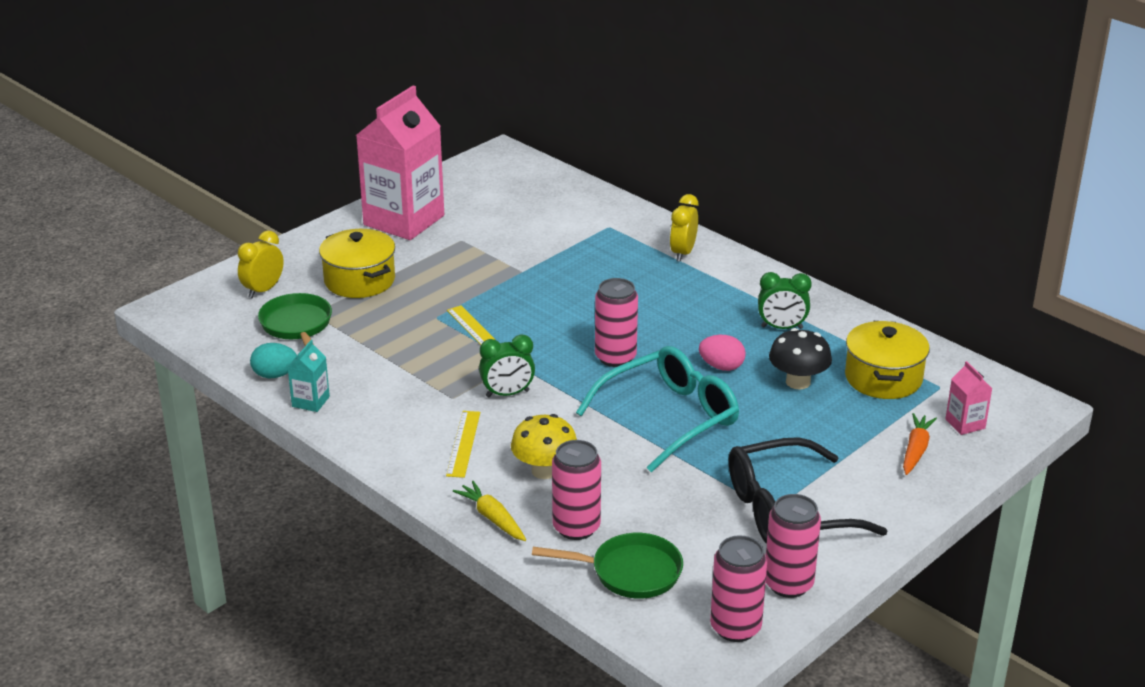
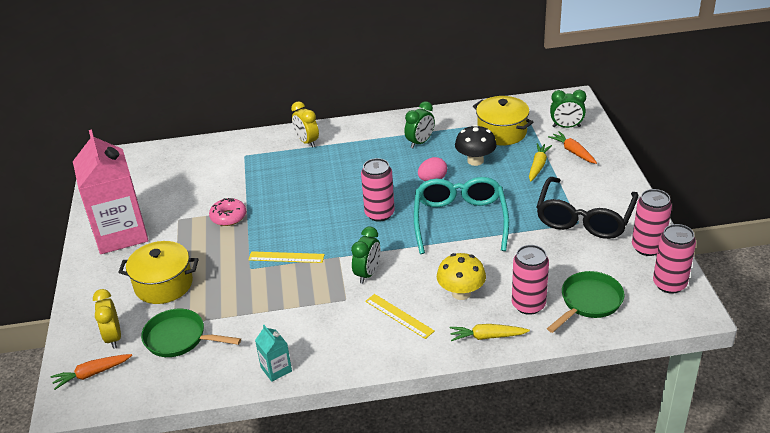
camera: 50 degrees left, 5 degrees up
(208, 303) = (92, 374): none -> orange carrot
(275, 375) = (224, 375): turquoise egg -> none
(498, 266) = (228, 217): none -> pink donut
(849, 433) = (538, 166): none -> yellow carrot
(965, 424) = (566, 127): pink carton -> green clock

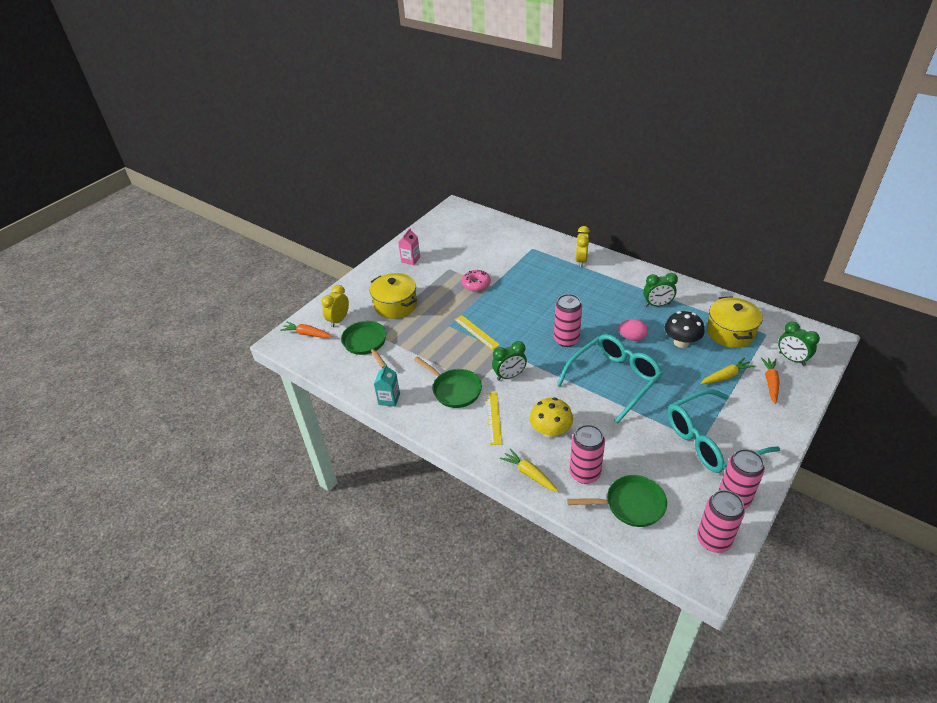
camera: 45 degrees right, 5 degrees up
(121, 234) = (410, 259): pink carton -> pink carton, size x0.41
(331, 318) = (454, 390): none -> green pan
(584, 218) = (710, 440): black glasses -> turquoise glasses

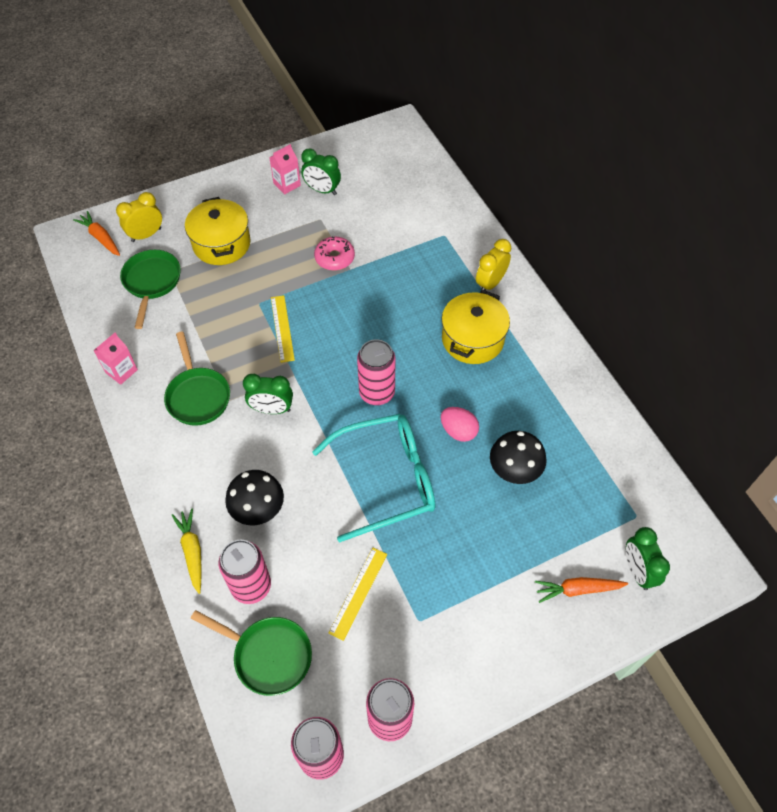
camera: 25 degrees right, 15 degrees up
(389, 399) = (121, 371): turquoise carton -> pink carton
(493, 418) = (211, 457): yellow ruler -> yellow ruler (358, 593)
(550, 431) = (258, 509): yellow mushroom -> black mushroom
(657, 305) = (531, 399): green clock -> green clock (322, 190)
(710, 440) = (430, 627): turquoise glasses -> none
(726, 376) = (528, 549): yellow carrot -> none
(730, 332) = (591, 489): yellow pot -> yellow pot (472, 339)
(770, 382) = (577, 590): orange carrot -> orange carrot turned 135 degrees counterclockwise

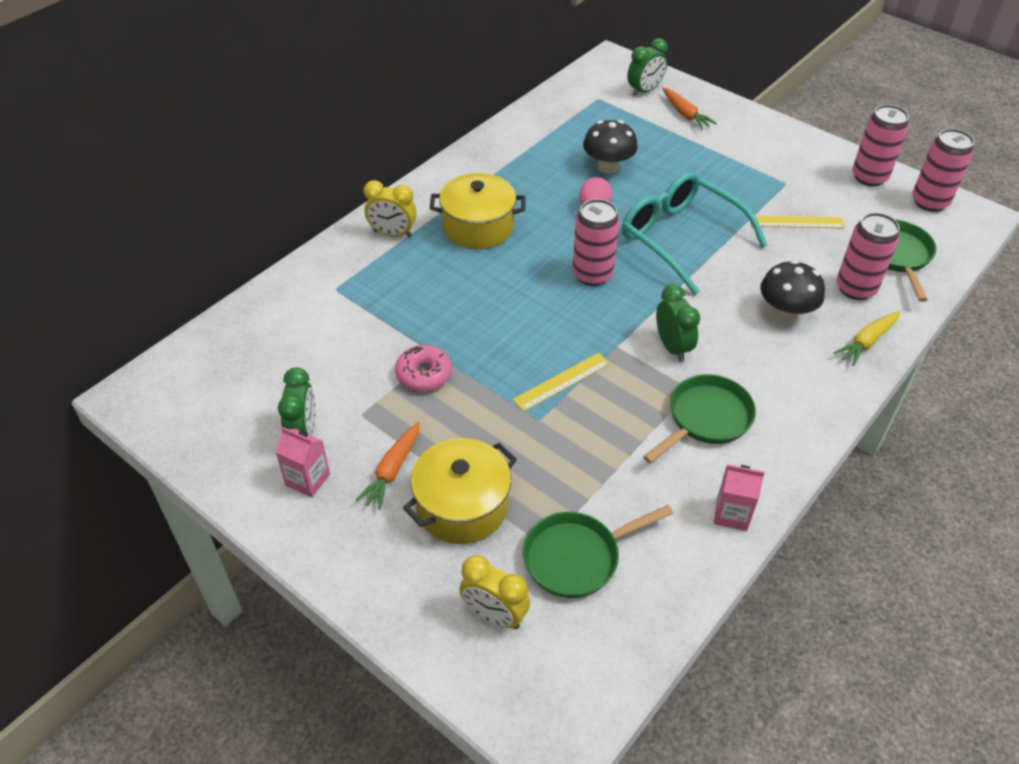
camera: 115 degrees left, 10 degrees down
(100, 238) = (534, 680): orange carrot -> orange carrot (392, 470)

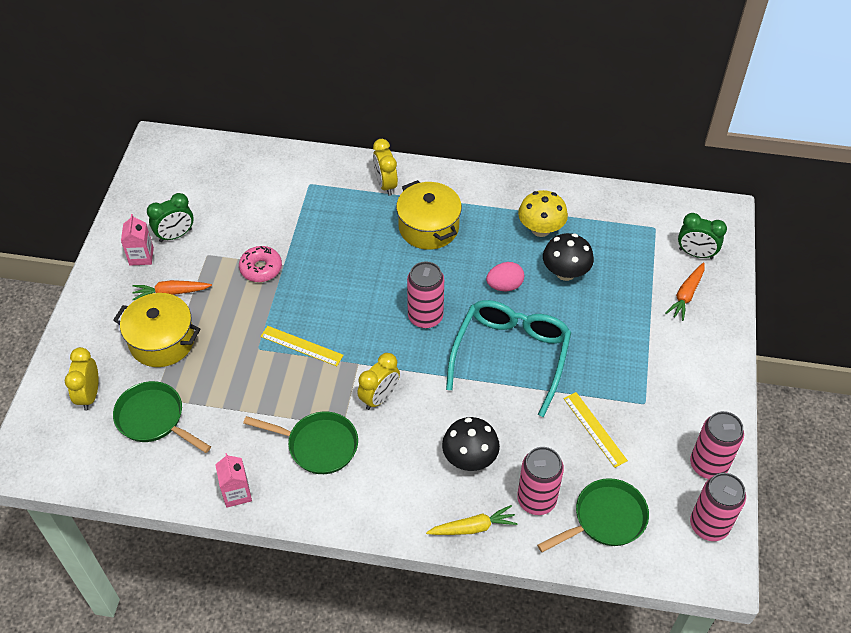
camera: 60 degrees right, 5 degrees up
(544, 160) = (540, 229): none -> yellow mushroom
(672, 347) = (379, 397): green clock -> yellow clock
(867, 342) = (473, 527): yellow carrot -> yellow carrot turned 150 degrees clockwise

